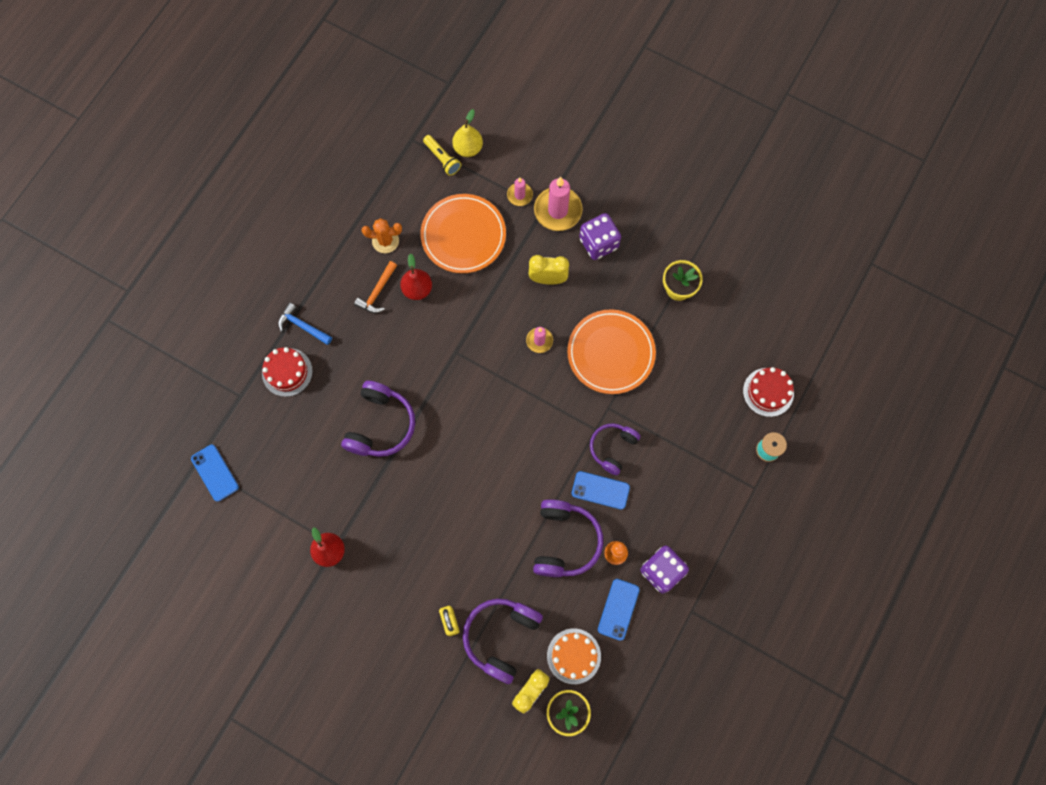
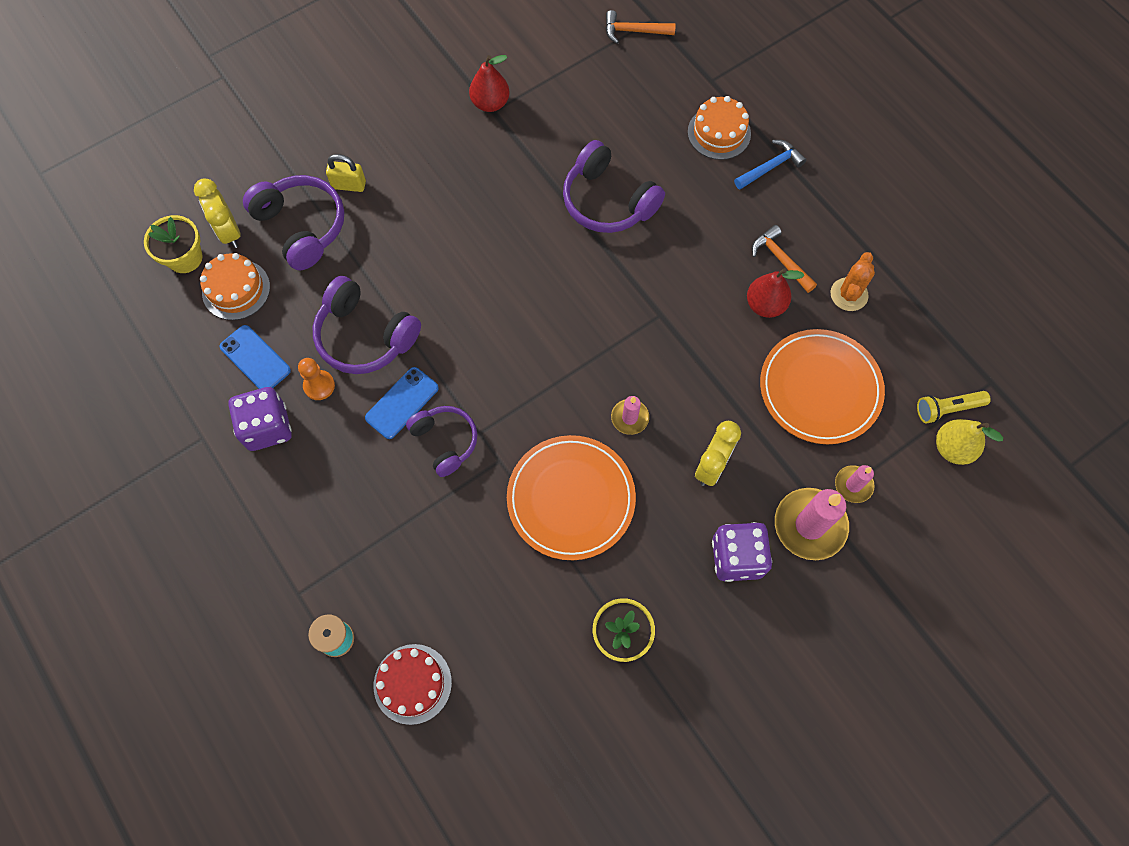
camera: 115 degrees right, 5 degrees down
(215, 473) = (634, 31): blue phone -> orange hammer
(287, 372) = (719, 133): red cake -> orange cake

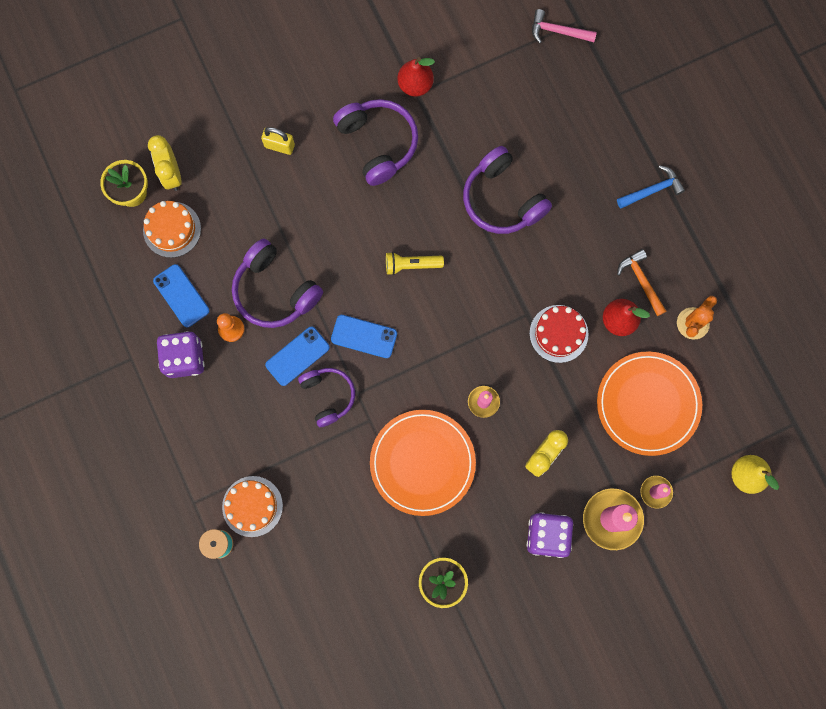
camera: 10 degrees right, 10 degrees up
(302, 227) = (234, 179): purple headphones -> purple headphones (378, 143)
(412, 683) = (273, 589): red cake -> red cake (558, 333)
(477, 369) = (364, 336): none -> blue phone
(634, 31) = (558, 31): orange hammer -> pink hammer
(719, 133) = (613, 148): orange cake -> orange cake (252, 506)
(947, 409) = (750, 440): yellow flashlight -> yellow flashlight (411, 265)

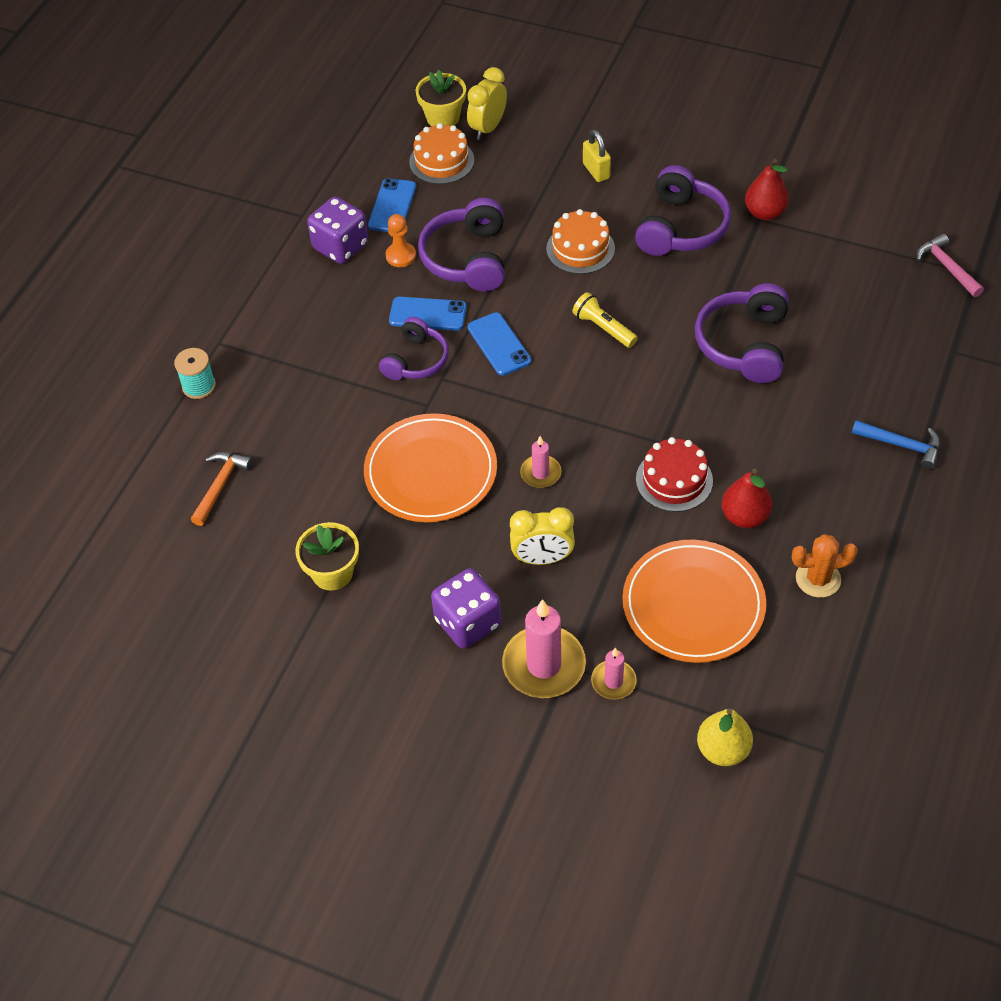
camera: 50 degrees right, 25 degrees down
(252, 506) = (257, 383): orange cake -> orange cake (580, 249)
(641, 281) = (805, 504): orange hammer -> orange hammer (220, 485)

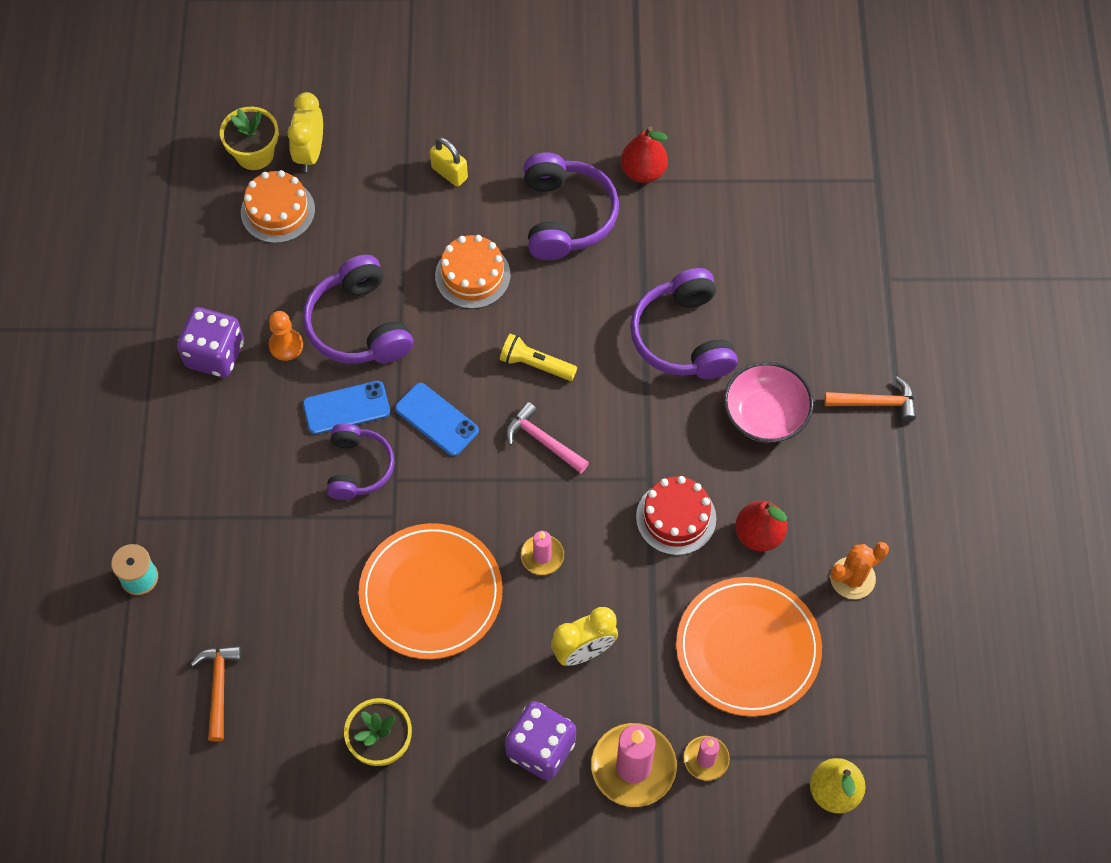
camera: 25 degrees left, 10 degrees up
(392, 206) = (249, 285): blue phone -> none
(792, 424) = (765, 414): none -> pink bowl
(902, 445) = (876, 403): blue hammer -> orange hammer
(946, 267) = (845, 181): pink hammer -> pink hammer (542, 441)

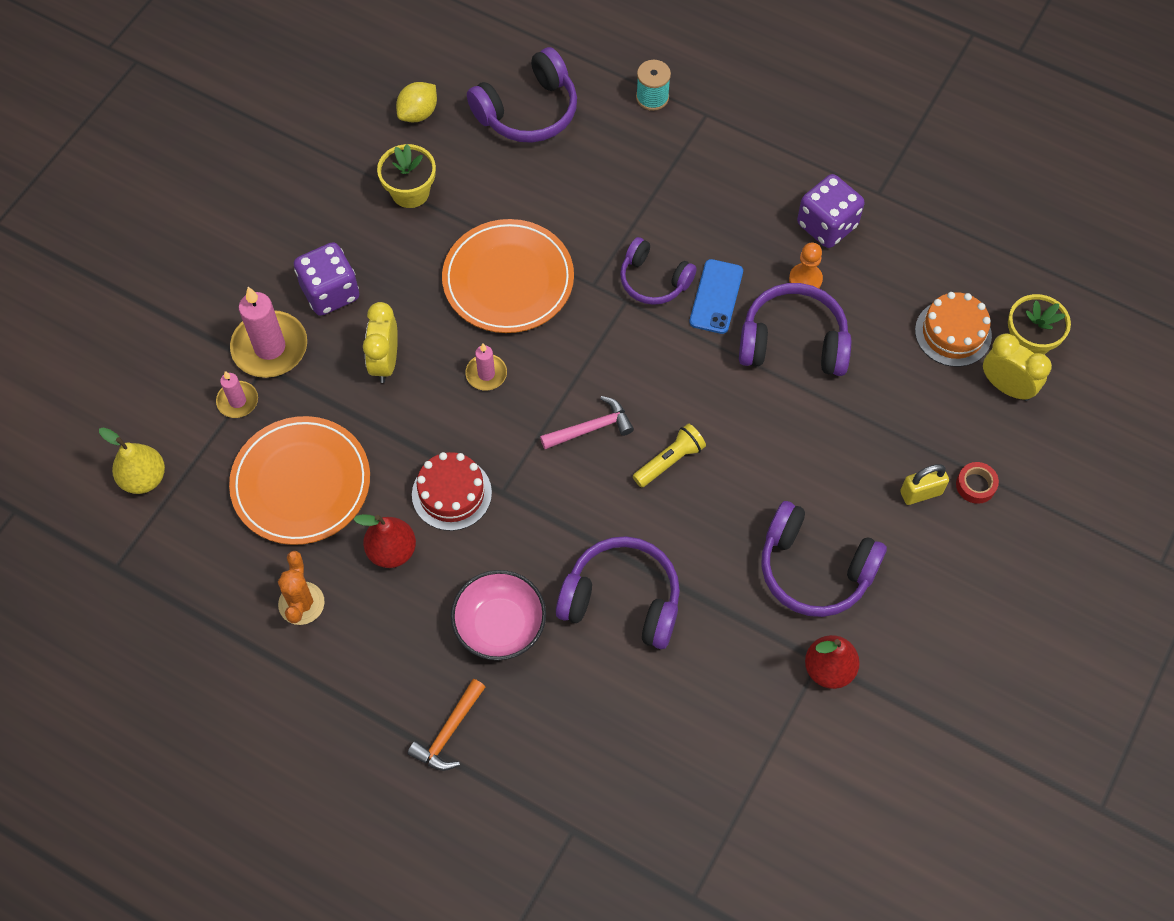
camera: 120 degrees right, 0 degrees up
(219, 687) = (528, 111): orange hammer -> purple headphones
(279, 796) = (418, 113): none -> yellow lemon
(418, 139) = (975, 485): none -> red tape
(436, 419) = (663, 357): blue phone -> none
(472, 275) = (793, 456): orange cake -> none

